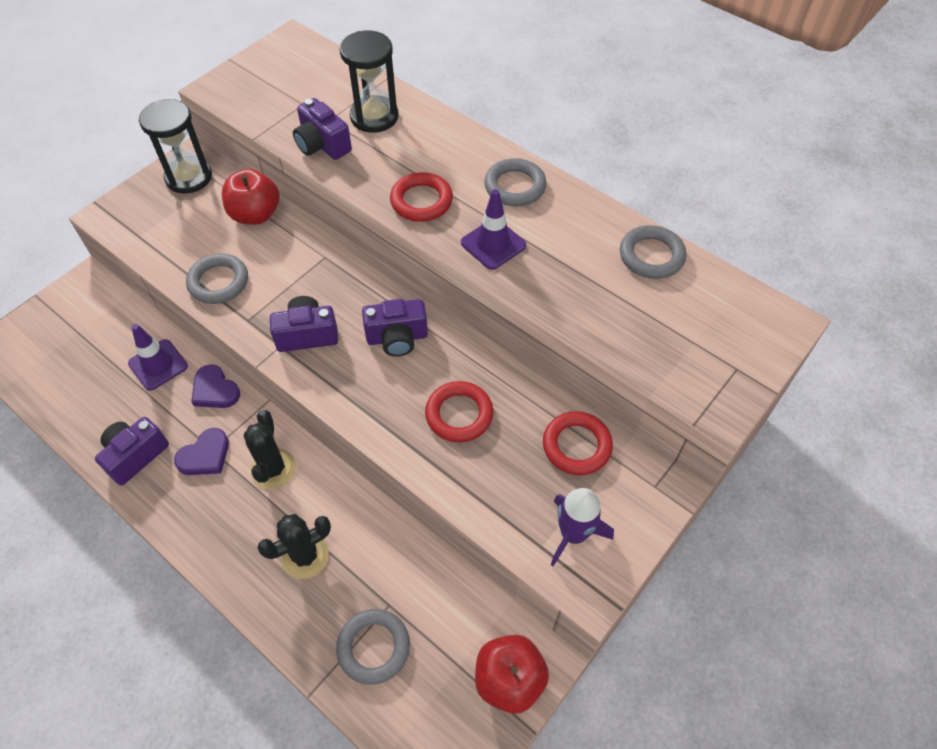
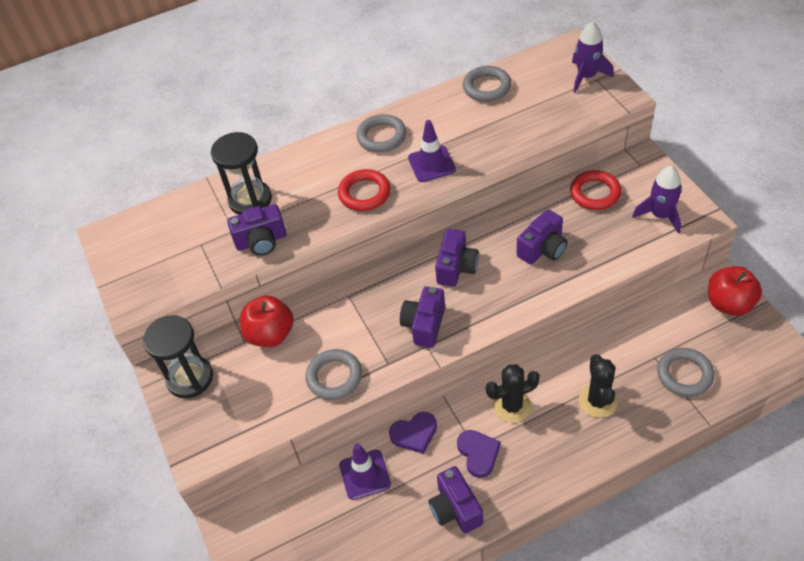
camera: 60 degrees left, 5 degrees down
(273, 469) = (512, 406): black cactus -> black cactus turned 45 degrees counterclockwise
(459, 414) = (543, 249): red ring -> purple camera
(735, 356) = (586, 77): none -> purple rocket

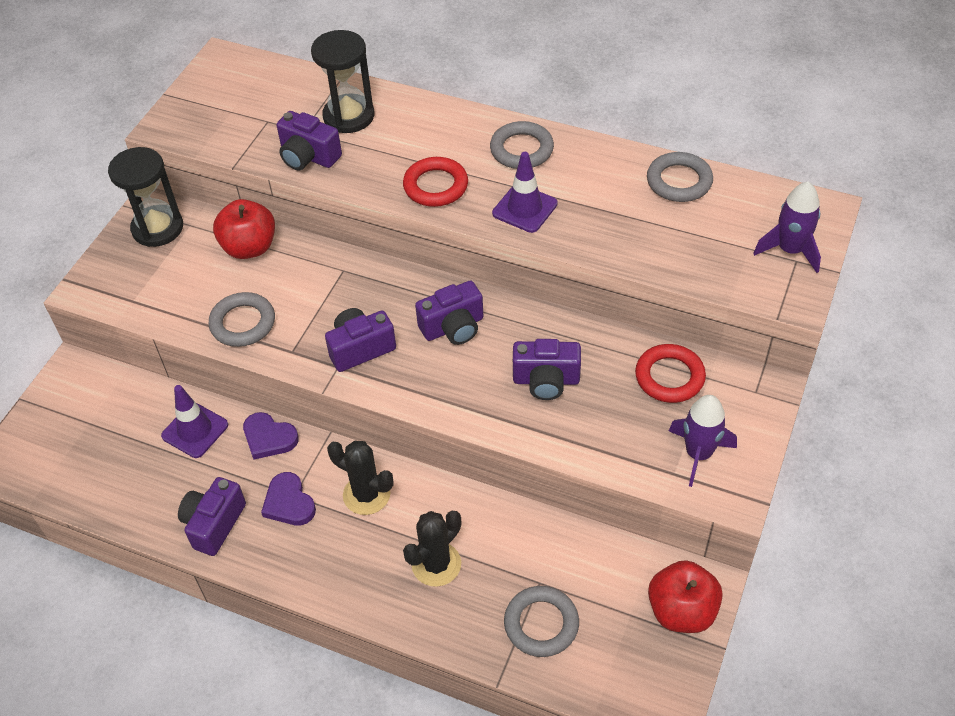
camera: 45 degrees right, 0 degrees up
(478, 453) = (289, 502): purple heart -> purple heart turned 120 degrees clockwise

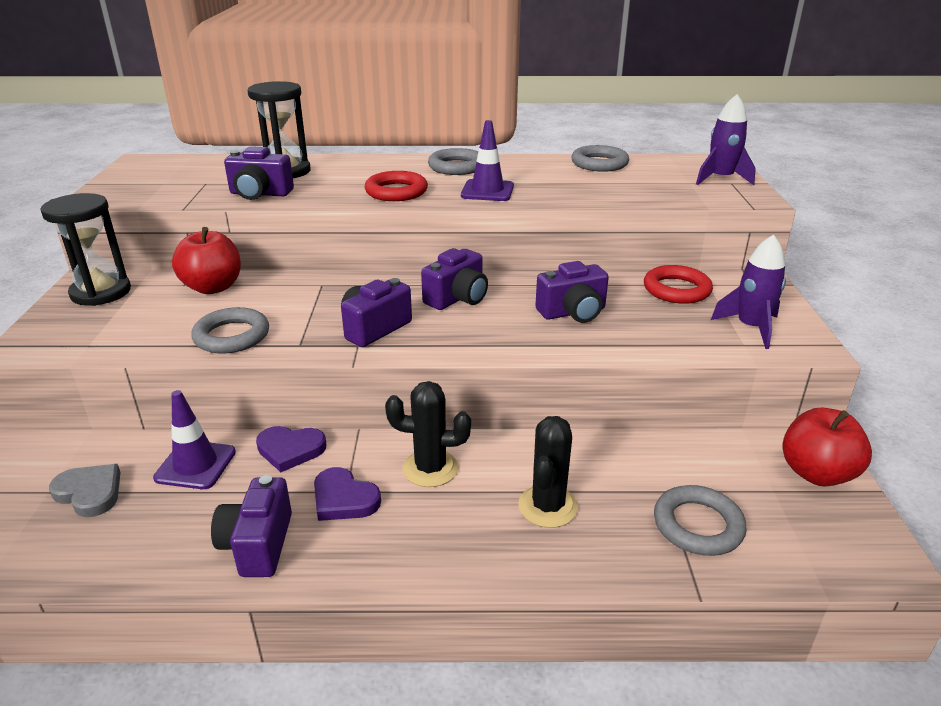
camera: 25 degrees left, 20 degrees down
(116, 434) = (89, 493): none -> grey heart

